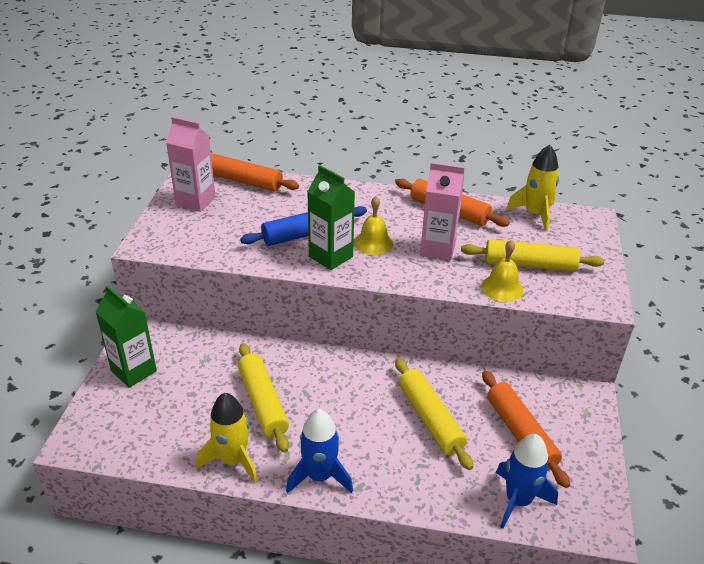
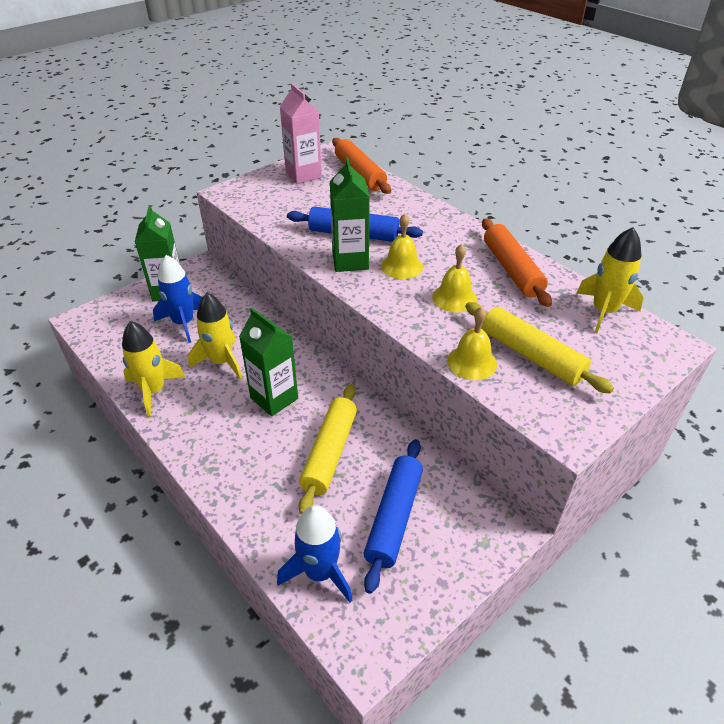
camera: 40 degrees right, 5 degrees up
(263, 402) = (221, 362): yellow rolling pin -> yellow rocket
(319, 476) = (194, 441): blue rocket -> blue rocket (183, 323)
(342, 405) = (274, 398): none -> green carton
(437, 249) = (454, 298): pink carton -> yellow bell
(521, 433) = (394, 517): orange rolling pin -> blue rolling pin

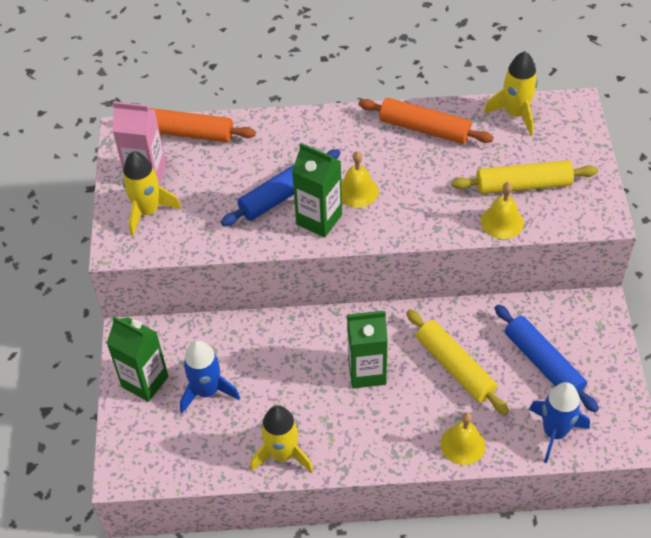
camera: 50 degrees left, 10 degrees up
(221, 362) = (289, 387): yellow rocket -> yellow rocket (148, 211)
(454, 298) = (426, 185): yellow bell -> yellow bell (462, 444)

